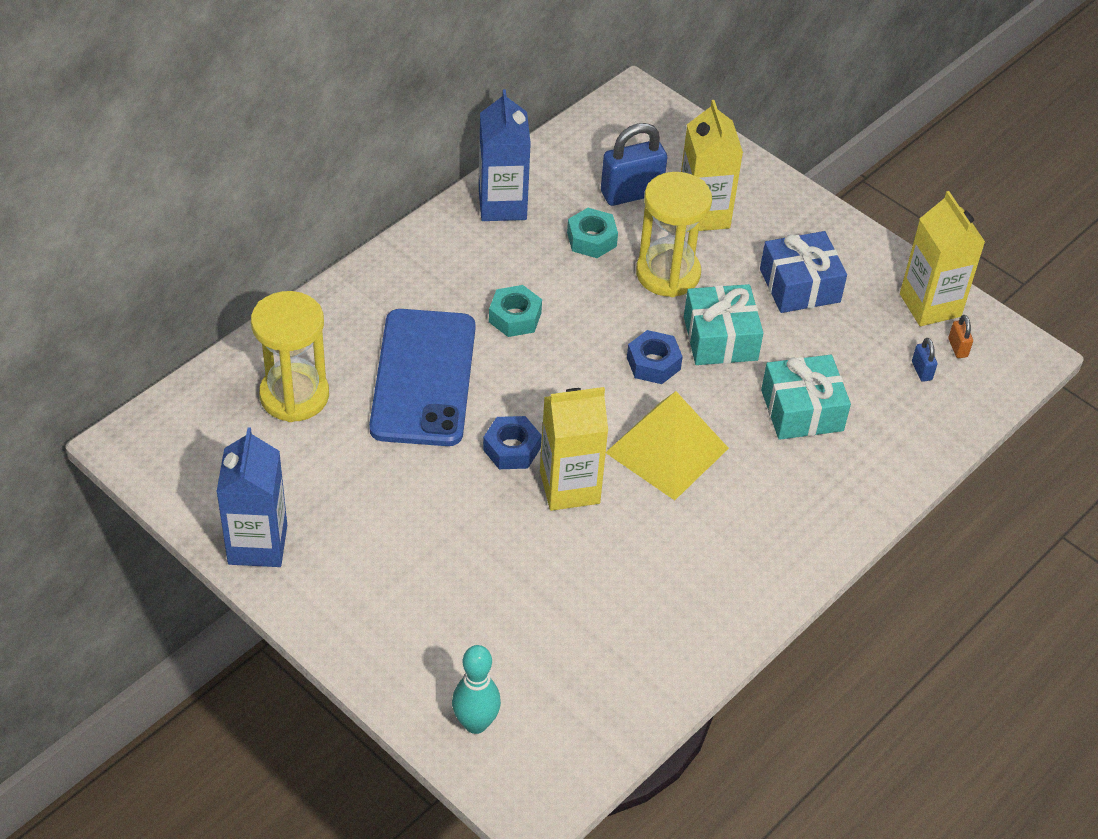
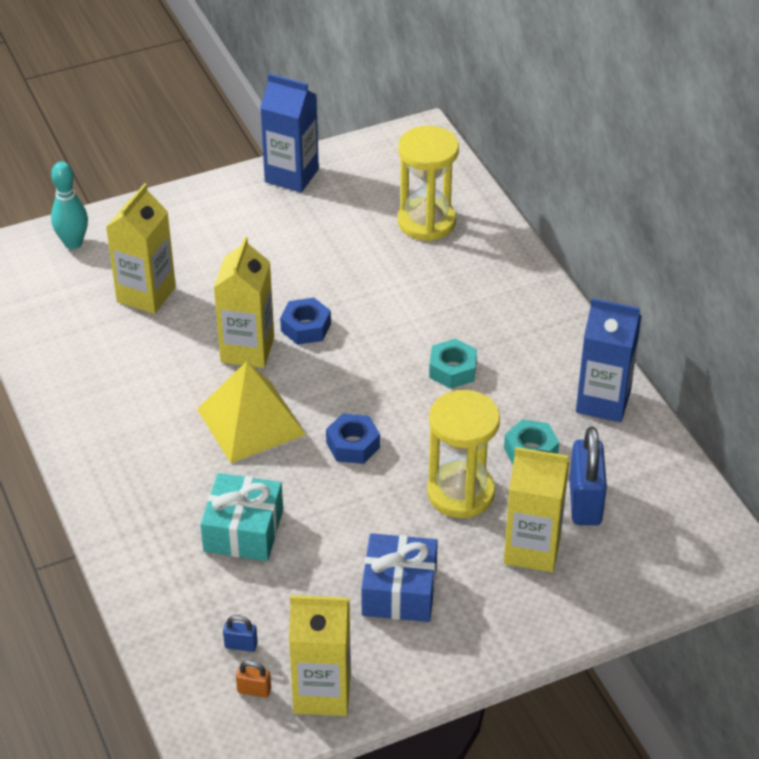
camera: 115 degrees right, 5 degrees down
(424, 378) = (409, 296): blue phone -> none
(529, 611) = (146, 294): none -> yellow carton
(720, 338) = (360, 503): turquoise gift -> none

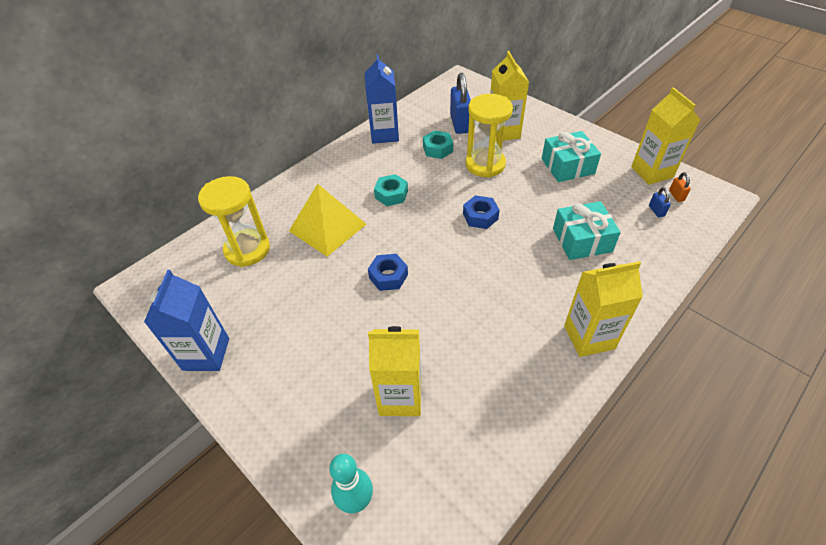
camera: 110 degrees left, 5 degrees up
(247, 350) = (428, 300): yellow carton -> yellow carton (589, 337)
(251, 421) = (494, 271): yellow pyramid -> yellow pyramid (327, 227)
(399, 591) = (567, 166): blue gift -> turquoise gift
(585, 502) = (460, 124): blue padlock -> blue padlock turned 75 degrees counterclockwise

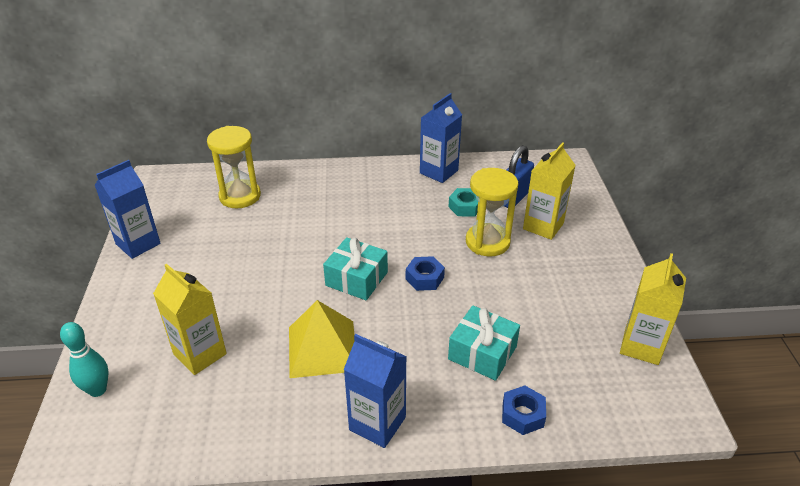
camera: 40 degrees right, 10 degrees down
(327, 227) = (306, 214): yellow pyramid -> yellow pyramid (322, 348)
(388, 276) = (299, 274): blue nut -> blue nut (522, 415)
(391, 194) = (381, 219): turquoise nut -> none
(567, 166) = (561, 288): turquoise gift -> turquoise gift (356, 279)
(589, 337) = (377, 423): yellow carton -> blue carton
(656, 211) = (592, 379): blue padlock -> none
(676, 196) = (634, 382): orange padlock -> none

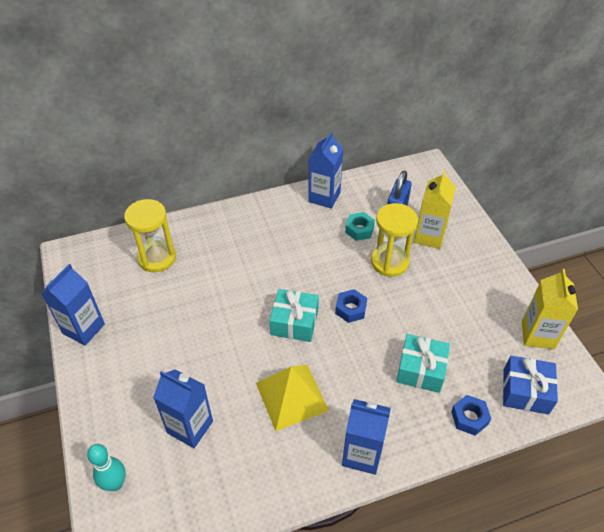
camera: 15 degrees left, 10 degrees up
(200, 354) = (190, 427): yellow carton -> blue carton
(604, 402) = (525, 391): none -> blue gift

